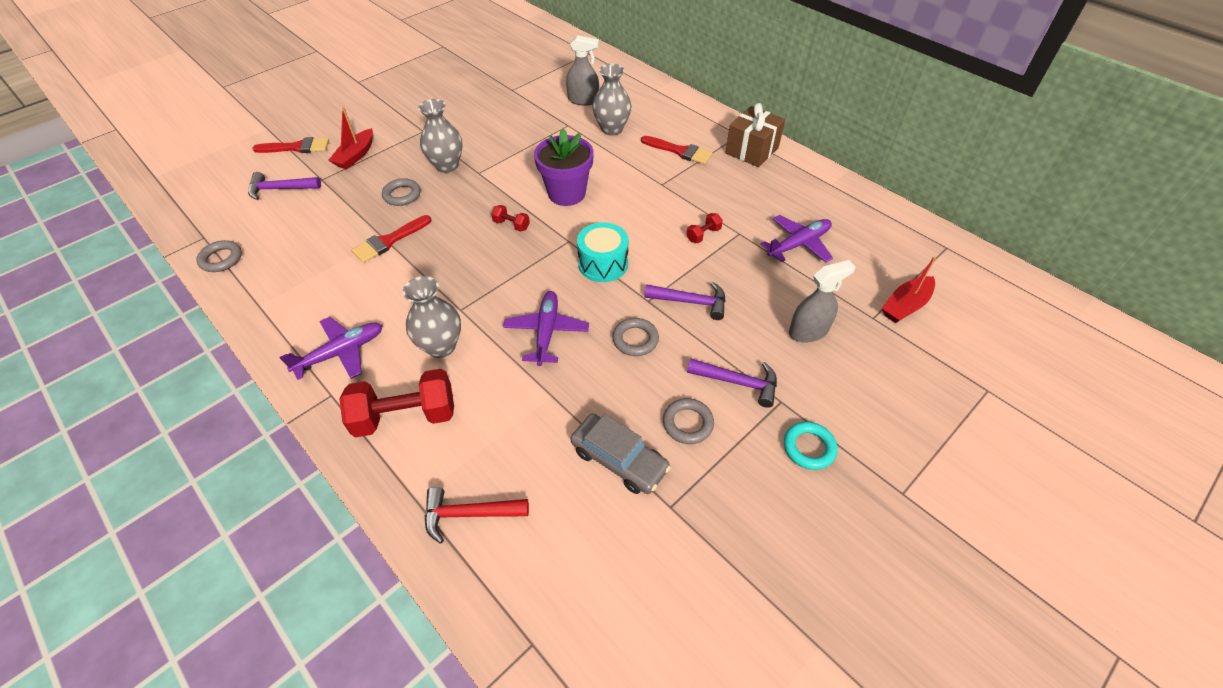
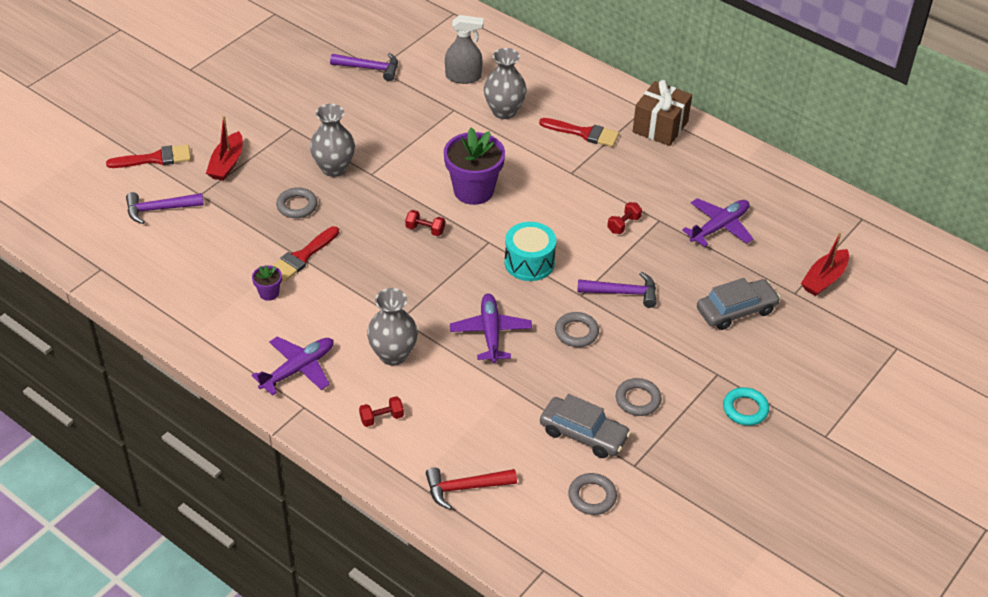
camera: 10 degrees left, 5 degrees down
(221, 259) = (132, 290): grey ring -> grey ring (592, 496)
(344, 273) = (269, 293): none -> purple flower pot
(405, 416) = (381, 418): red dumbbell -> red dumbbell, size x0.46
(738, 382) = (677, 361): purple hammer -> purple hammer (370, 68)
(808, 331) = (736, 310): grey spray bottle -> grey car

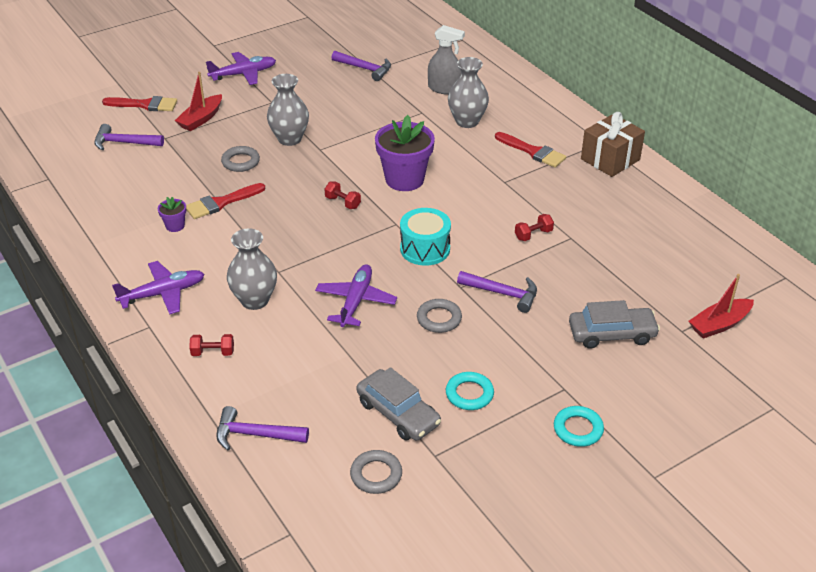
camera: 20 degrees right, 5 degrees down
(465, 488) = (255, 434): red hammer -> purple hammer
(638, 400) = (469, 394): grey ring -> turquoise ring
(719, 227) = (629, 255): purple plane -> purple plane (243, 74)

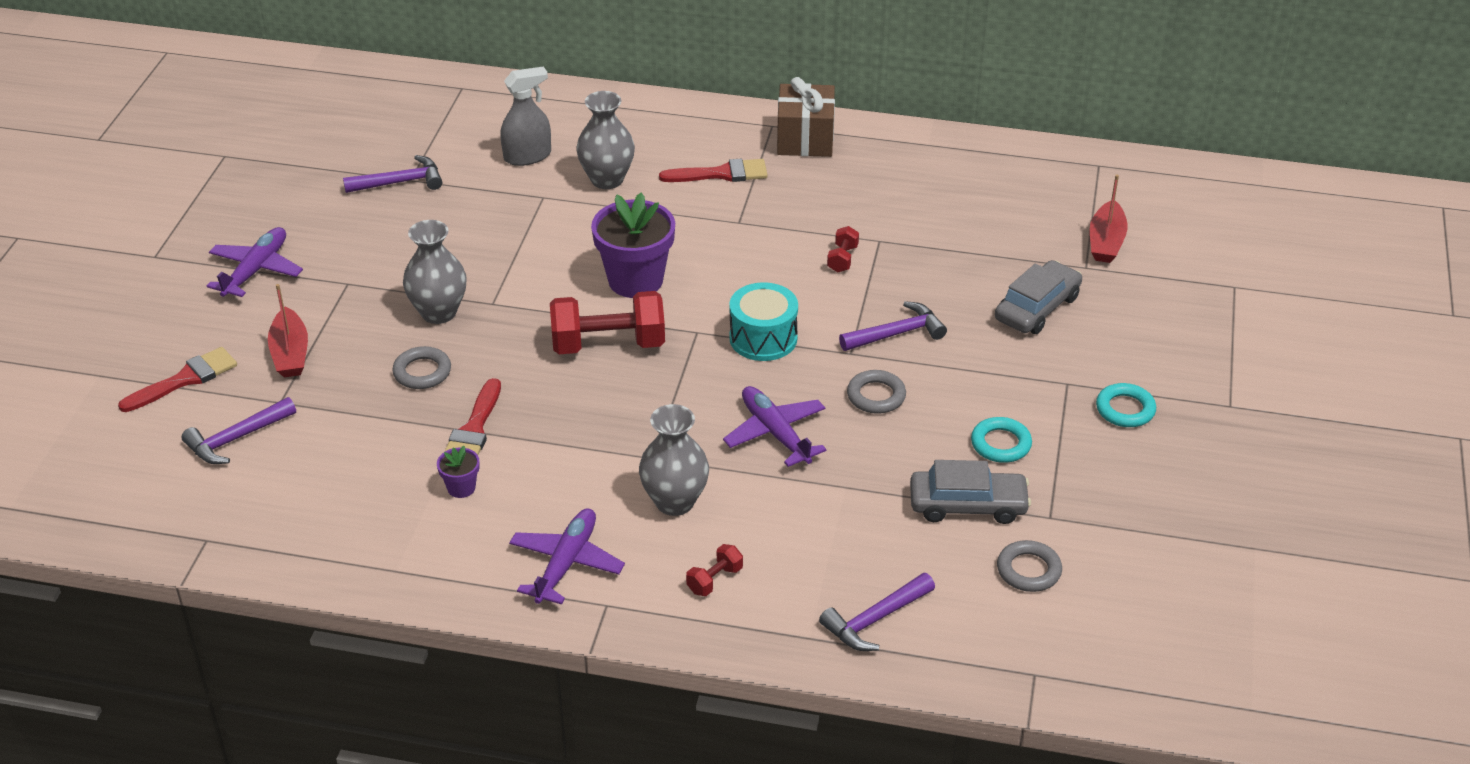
camera: 45 degrees left, 0 degrees up
(343, 202) = (608, 344): red dumbbell -> red dumbbell, size x2.18

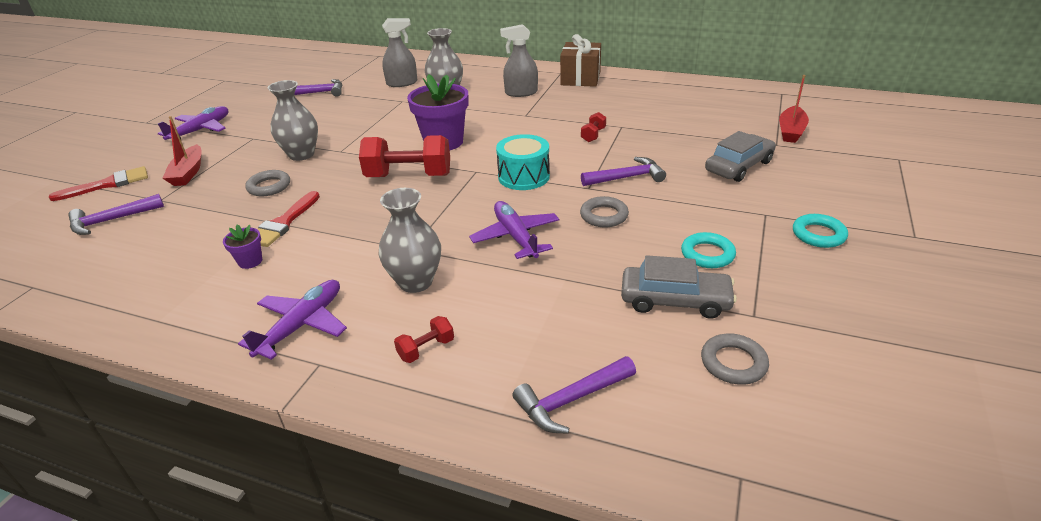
camera: 10 degrees right, 5 degrees down
(721, 174) = (521, 93): red brush -> grey spray bottle

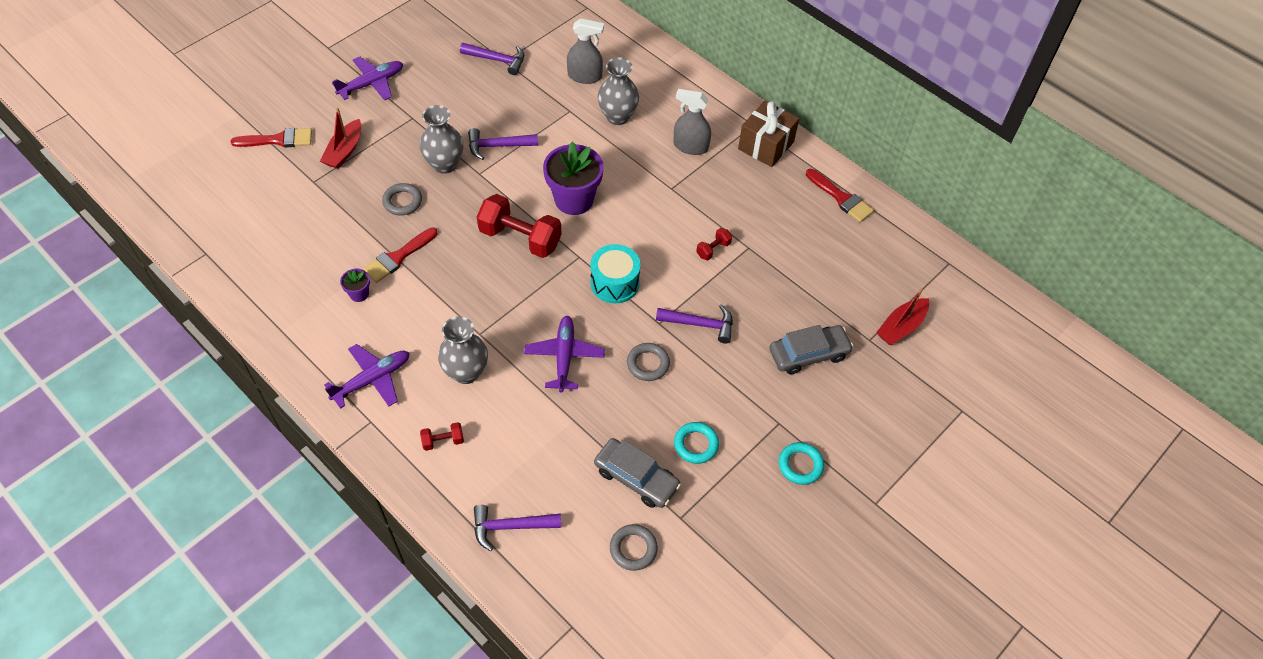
camera: 20 degrees right, 20 degrees up
(112, 220) = (272, 194): purple hammer -> purple hammer (498, 146)
(665, 86) = (841, 198): none -> red brush

